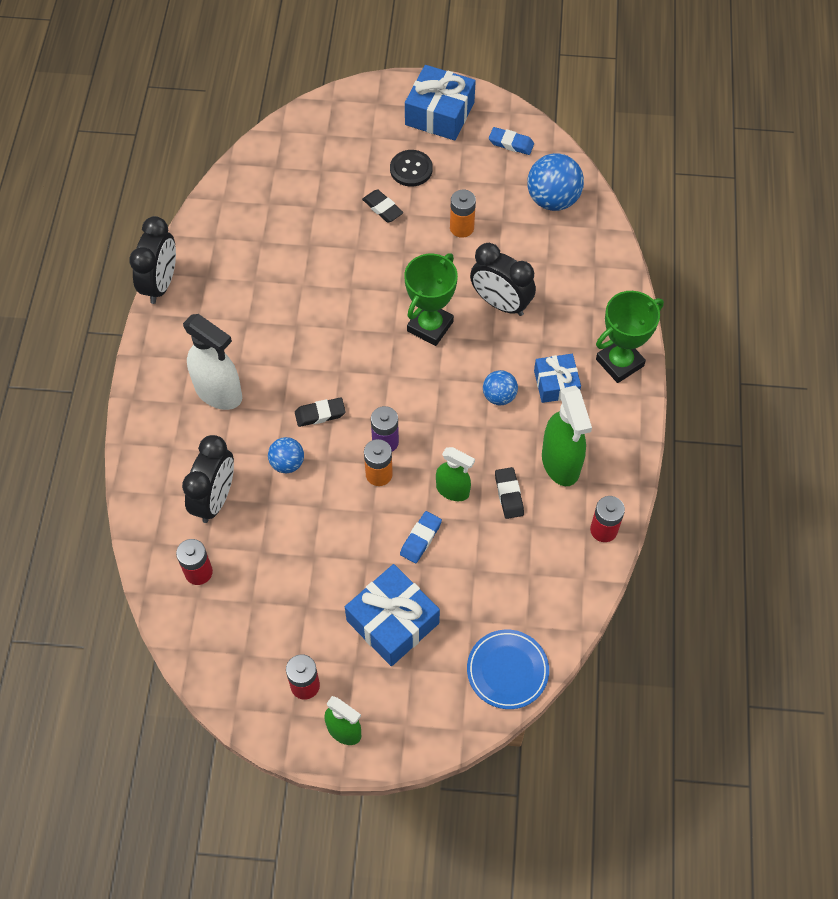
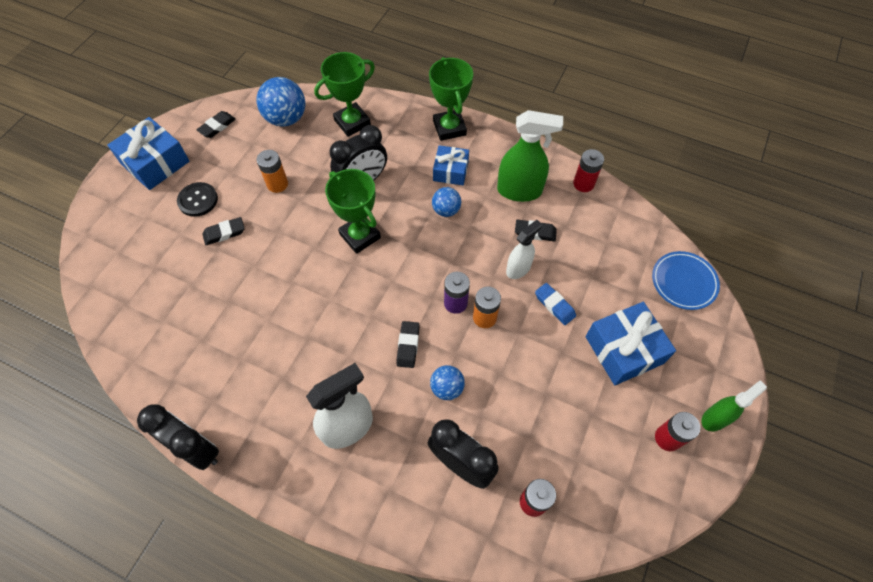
camera: 70 degrees left, 0 degrees up
(453, 490) = (518, 269): green spray bottle -> white spray bottle
(511, 143) = (217, 126): blue eraser -> black eraser
(579, 263) = (352, 122): none -> green trophy

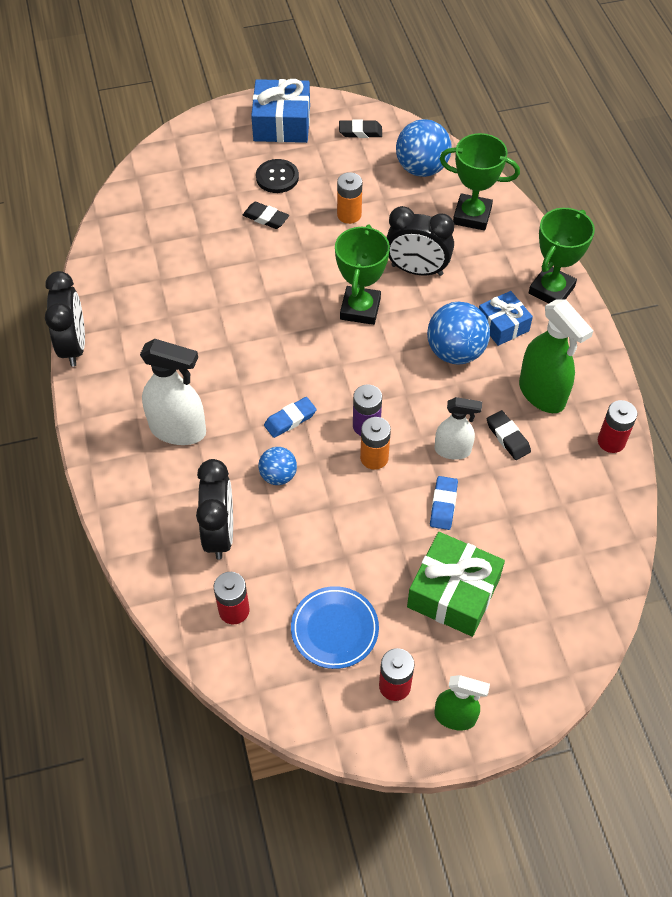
camera: 50 degrees right, 5 degrees down
(408, 345) = (290, 419): black eraser -> blue eraser
(446, 210) = (455, 352): blue ball -> blue ball, size x1.73
(624, 350) = (453, 593): blue gift -> green gift
(683, 282) = (586, 601): blue plate -> blue plate (334, 629)

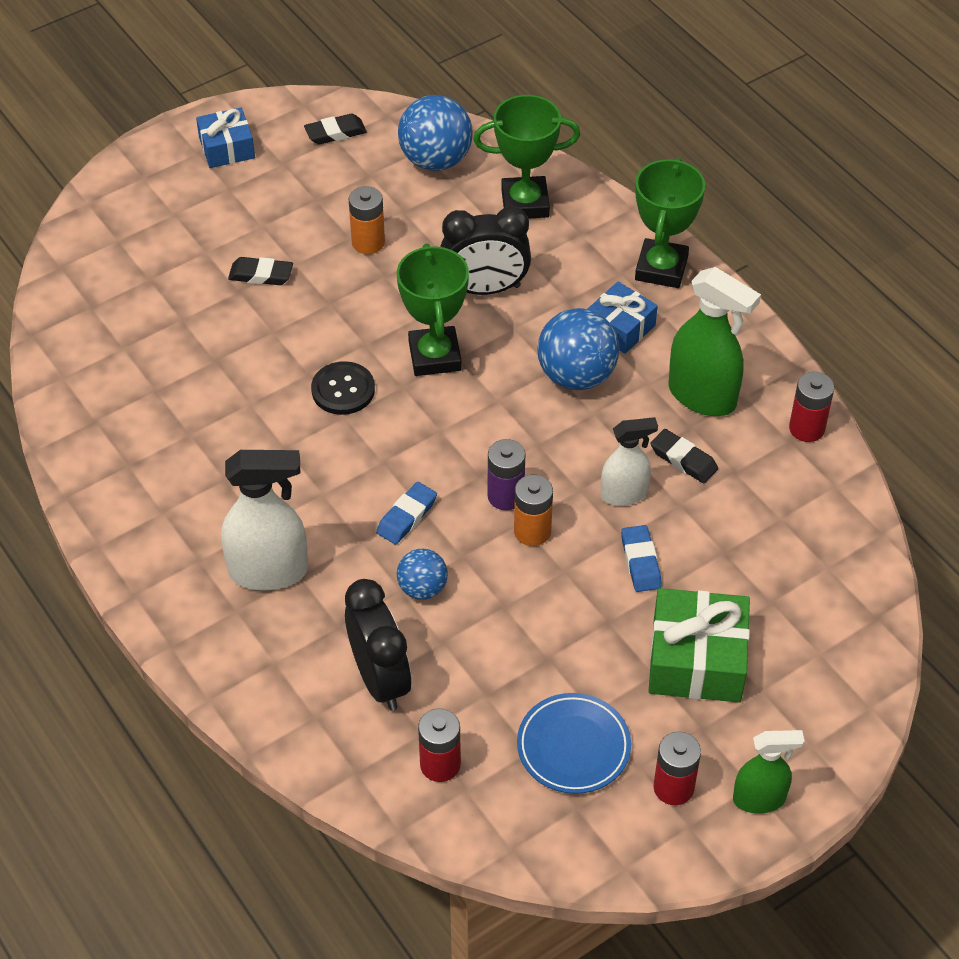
camera: 20 degrees left, 5 degrees down
(74, 346) = (79, 506): black clock -> none
(277, 177) = (252, 219): black button -> black button (343, 390)
(282, 123) = (227, 148): blue gift -> blue gift, size x0.63

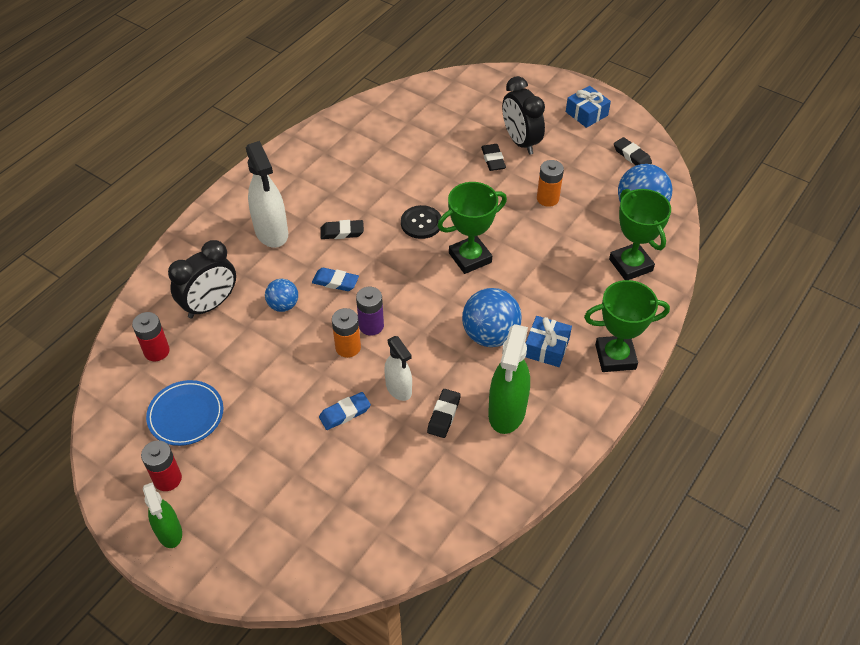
camera: 70 degrees right, 0 degrees up
(313, 485) = (342, 232): none -> black eraser
(485, 289) = (541, 266): black clock -> black clock (520, 142)
(696, 660) = (273, 466): green gift -> none
(806, 428) = (507, 485): red battery -> none

